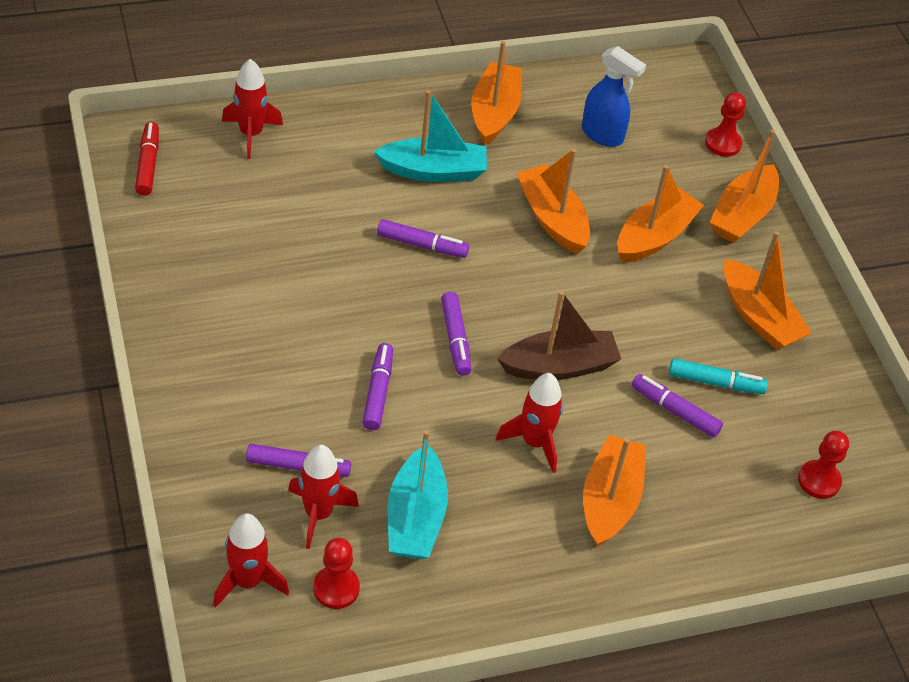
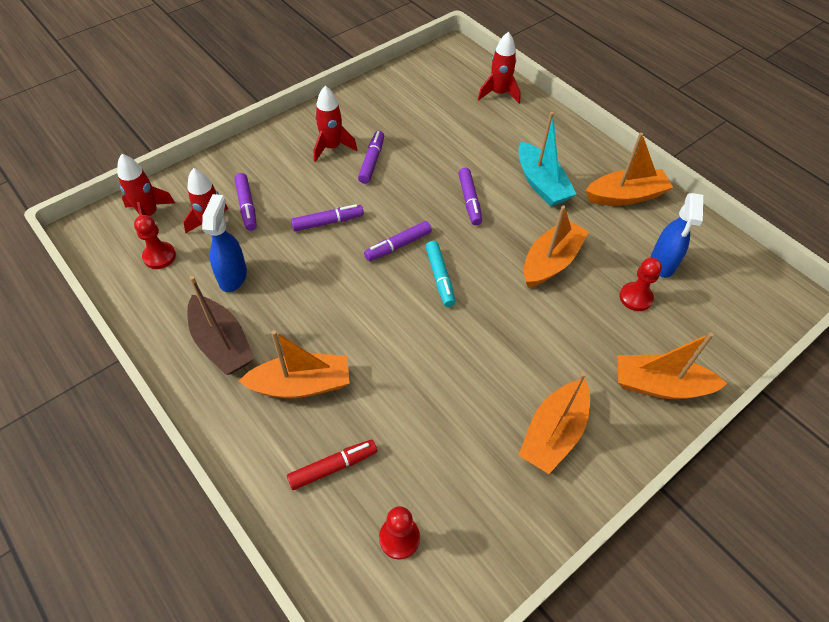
camera: 70 degrees right, 5 degrees up
(148, 164) = (439, 64): red marker -> red marker (333, 467)
(415, 517) = (233, 276): turquoise boat -> blue spray bottle
(534, 442) = (331, 320): red rocket -> red rocket (332, 147)
(559, 366) = (411, 312): brown boat -> brown boat (222, 343)
(654, 236) = (584, 330): orange boat -> none
(675, 411) = (413, 401): purple marker -> purple marker (372, 161)
(715, 383) = (460, 422): turquoise marker -> turquoise marker (439, 277)
(723, 143) = (729, 346): red pawn -> red pawn (635, 297)

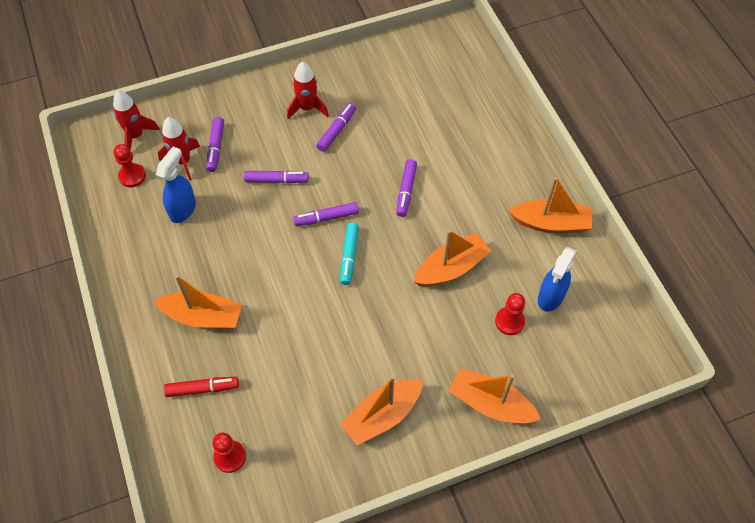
camera: 20 degrees right, 5 degrees up
(222, 343) = (155, 265): brown boat -> none
(499, 93) = (482, 87): red rocket -> none
(541, 184) = (478, 191): turquoise boat -> none

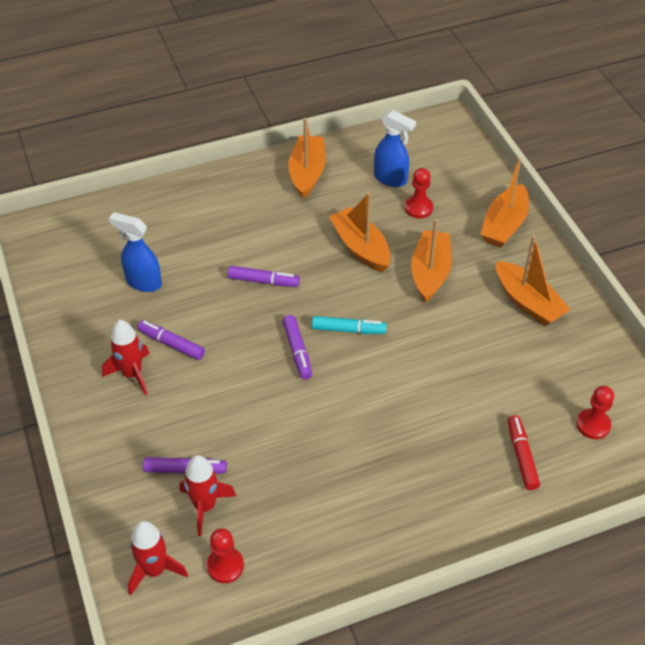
camera: 90 degrees left, 10 degrees down
(183, 209) = (282, 498): blue spray bottle -> blue spray bottle (143, 282)
(203, 316) = (432, 463): orange boat -> orange boat (430, 272)
(276, 180) = (242, 401): purple marker -> none

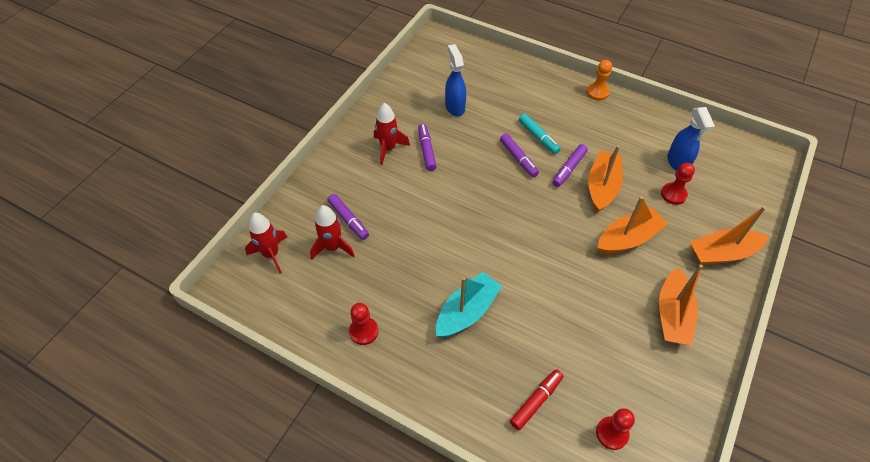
camera: 50 degrees right, 5 degrees up
(225, 566) = (302, 286): red pawn -> red pawn (364, 331)
(254, 168) = (597, 92): none -> orange pawn
(297, 351) = (485, 212): purple marker -> purple marker (568, 169)
(307, 173) = (626, 119): orange boat -> none
(348, 330) = (530, 227): turquoise marker -> turquoise marker (538, 137)
(389, 444) = (467, 311): none -> turquoise boat

